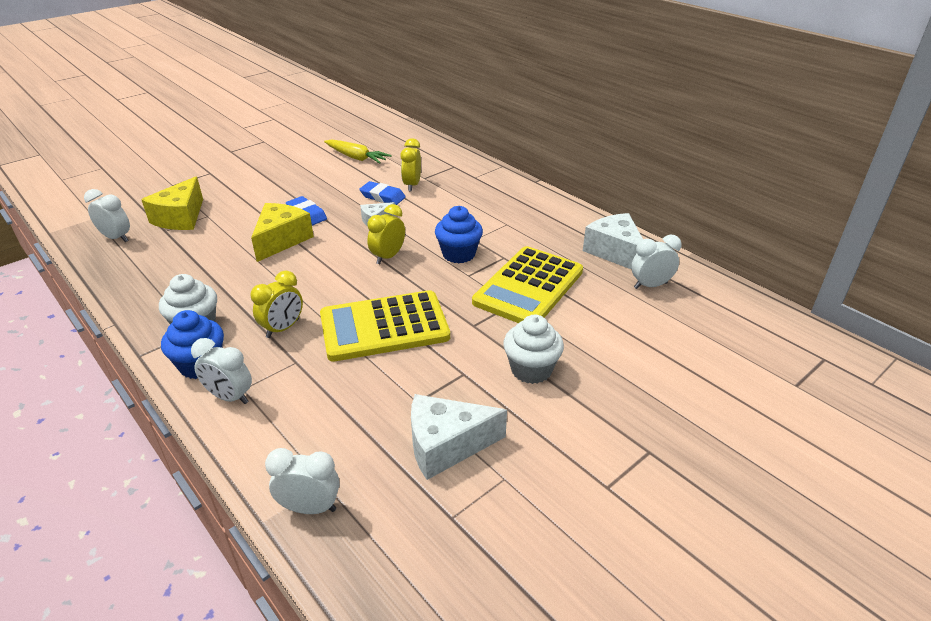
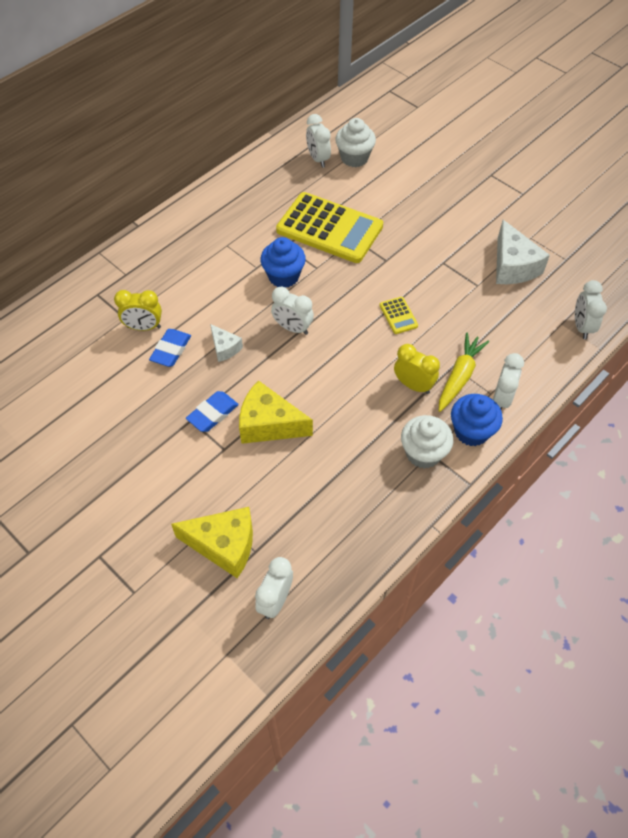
camera: 95 degrees left, 20 degrees up
(356, 157) = (65, 393): yellow carrot -> yellow carrot (459, 376)
(384, 327) = (398, 315): yellow calculator -> yellow calculator, size x0.40
(388, 257) = (292, 328): yellow clock -> white clock
(531, 370) = (430, 226): white cupcake -> white cupcake (354, 158)
(615, 252) = (271, 175): white cheese -> none

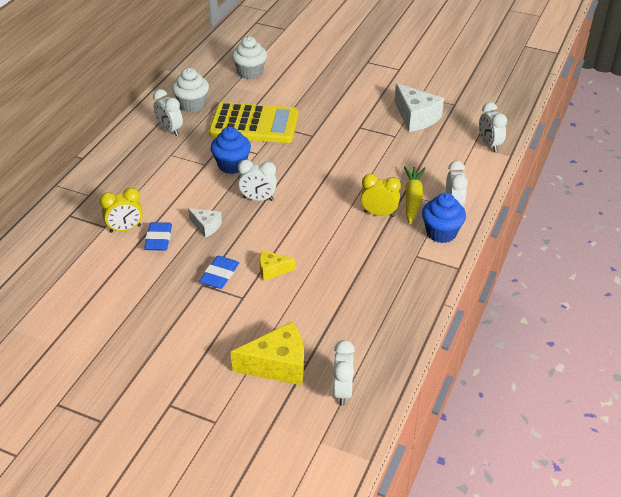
camera: 20 degrees left, 15 degrees down
(269, 424) = (272, 270): yellow cheese -> yellow cheese, size x0.55
(318, 159) = (219, 79): white clock -> white clock (170, 130)
(398, 315) = (342, 170): yellow calculator -> none
(423, 453) = (411, 257): white cupcake -> white cupcake (192, 105)

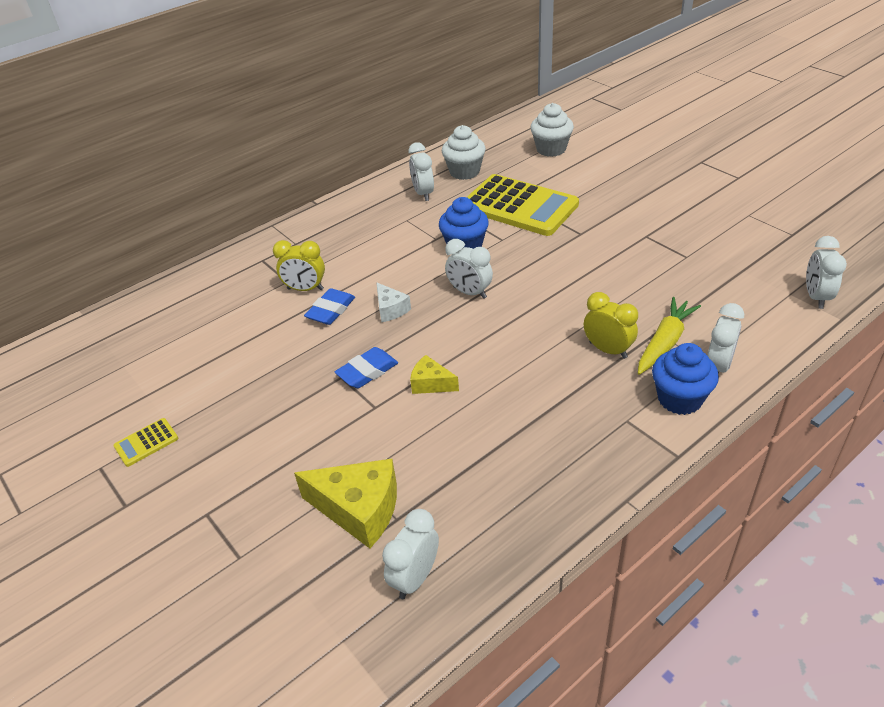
camera: 30 degrees right, 0 degrees up
(82, 375) = (146, 442): none -> yellow calculator
(416, 117) = (728, 240): white cheese -> none

